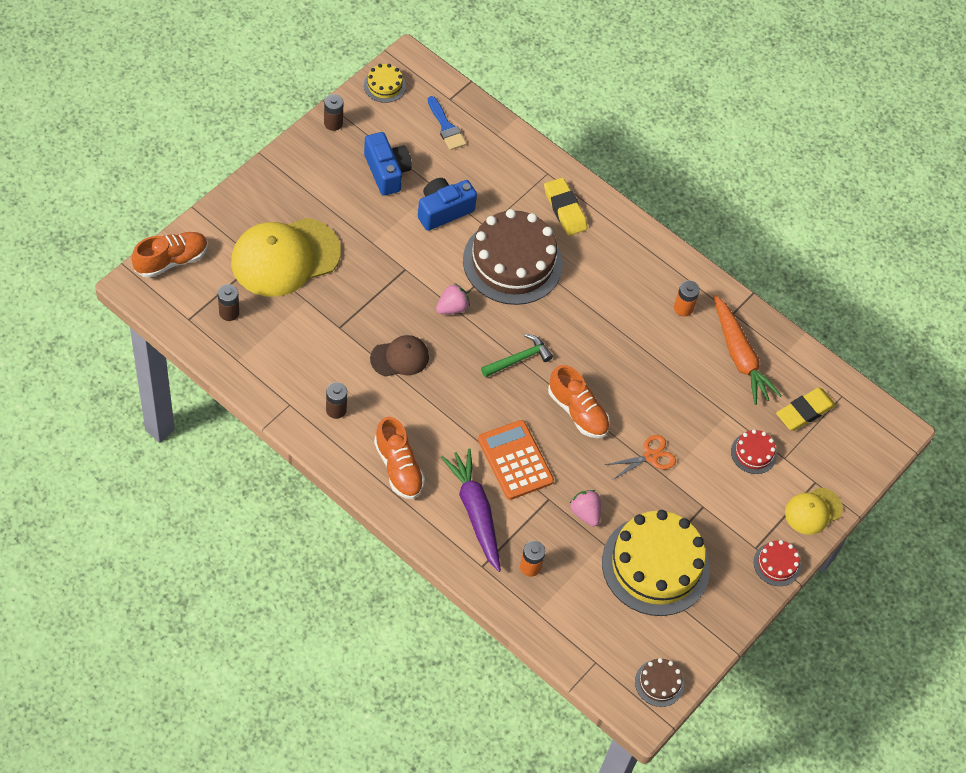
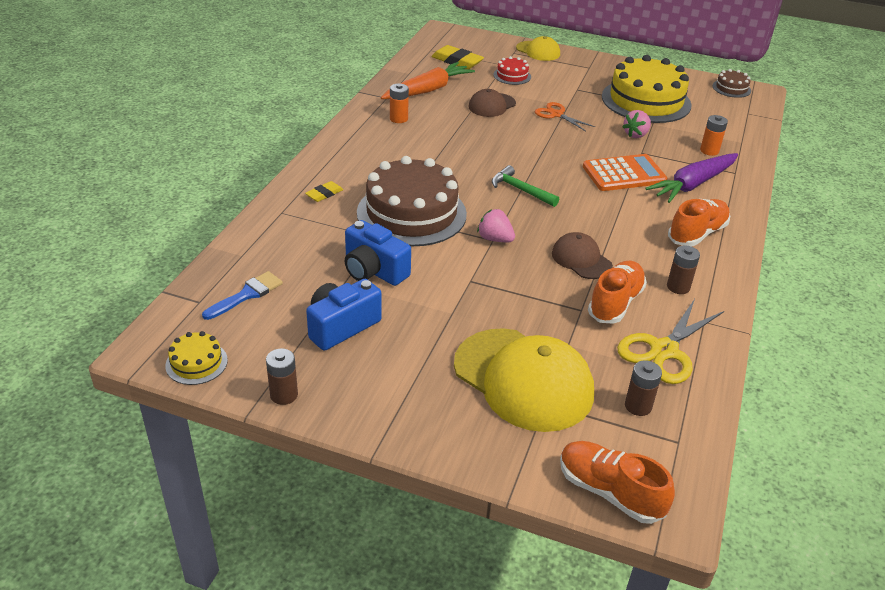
camera: 105 degrees left, 20 degrees down
(272, 358) = (664, 350): none -> yellow scissors
(515, 460) = (624, 174): orange calculator -> orange calculator turned 150 degrees counterclockwise
(565, 209) = (324, 194): yellow eraser -> yellow eraser, size x0.58
(577, 411) = (547, 152): orange shoe -> orange shoe (615, 303)
(688, 403) = (491, 105): none -> brown cap
(777, 564) = (593, 59): red cake -> none

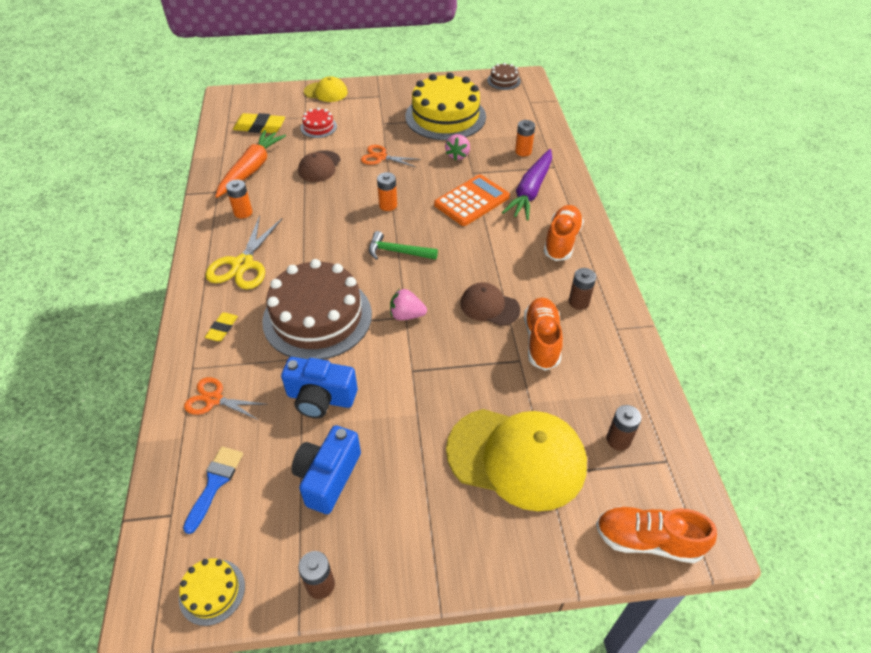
camera: 25 degrees left, 10 degrees up
(284, 239) = (214, 399): none -> orange scissors
(536, 152) = (388, 205): none -> orange battery
(664, 350) = (605, 372): yellow scissors -> yellow scissors (242, 264)

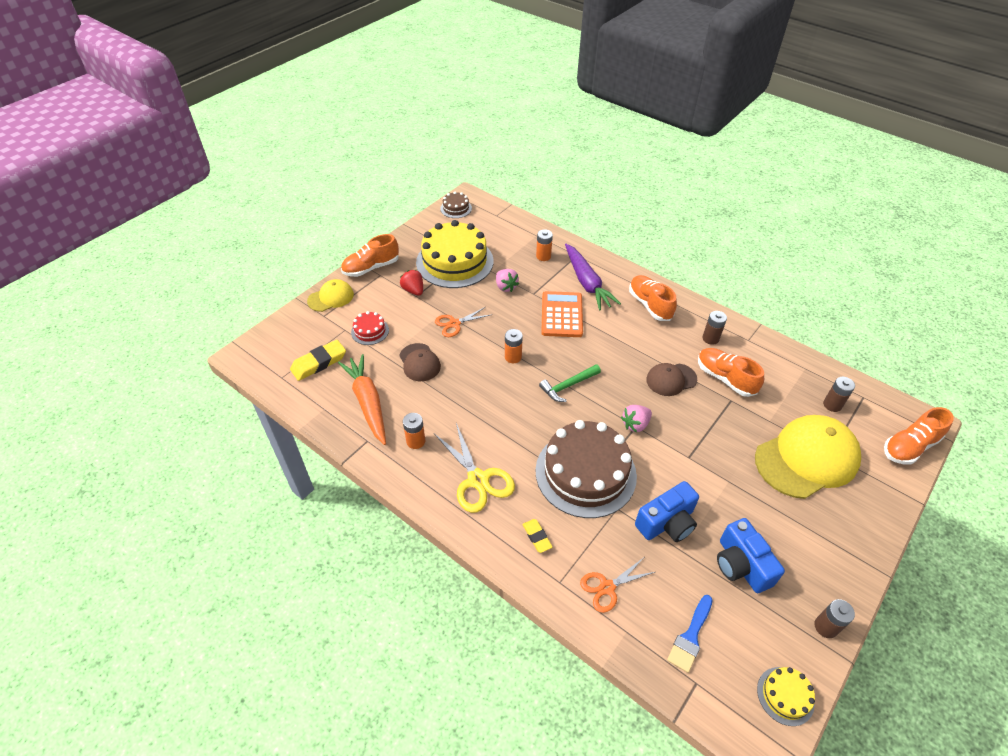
camera: 45 degrees left, 0 degrees up
(215, 483) = (690, 636): blue brush -> blue brush turned 120 degrees counterclockwise
(380, 88) = (371, 268): none -> orange shoe
(386, 119) = (413, 290): none -> red strawberry

